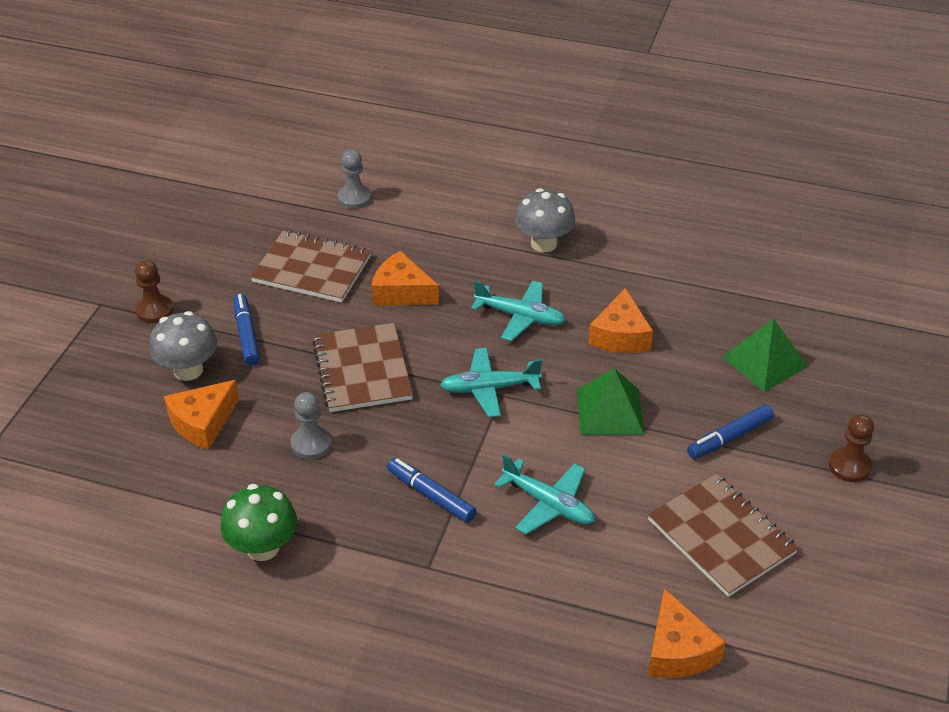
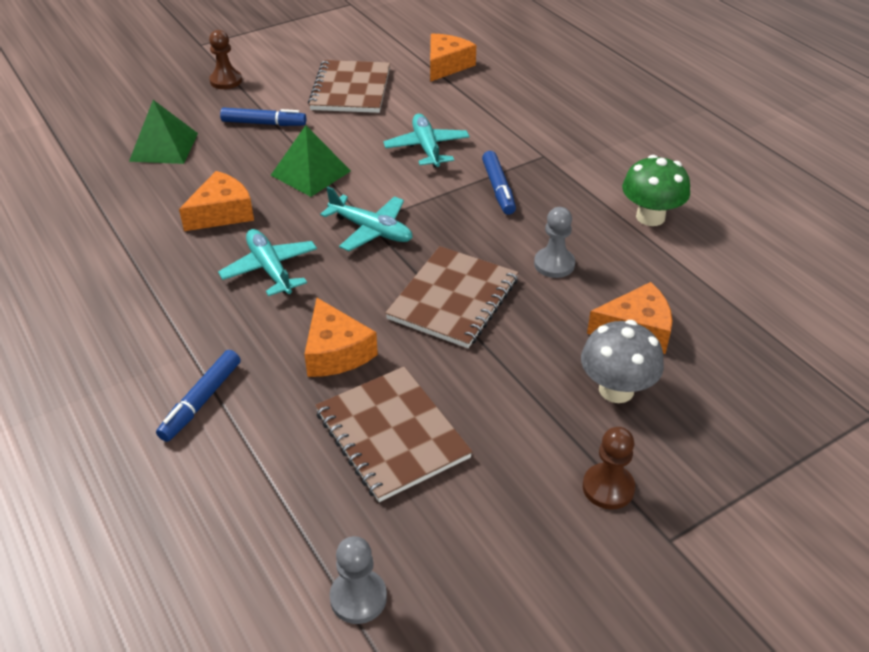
camera: 140 degrees left, 0 degrees up
(246, 335) = (529, 395): blue marker -> blue marker (202, 401)
(354, 198) = (239, 511): grey pawn -> grey pawn (358, 597)
(543, 244) = (148, 322): grey mushroom -> none

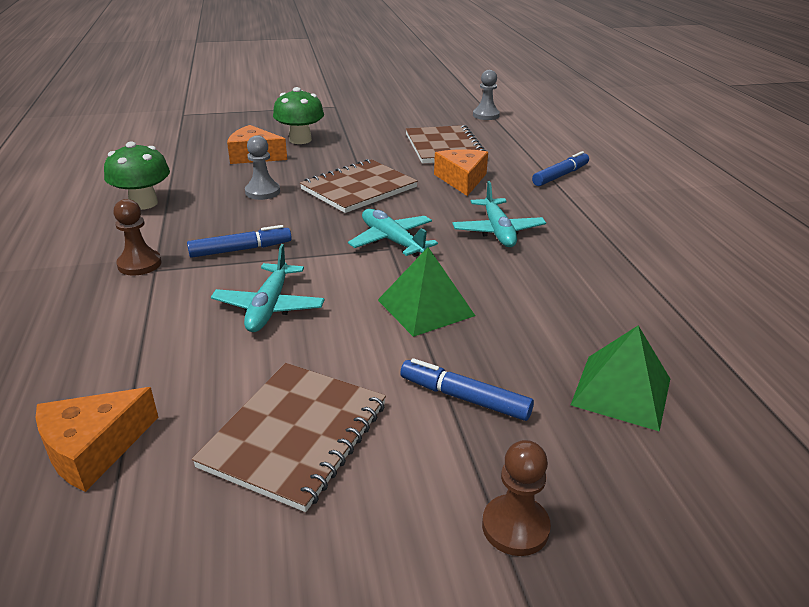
camera: 160 degrees left, 10 degrees down
(222, 213) = (539, 285): orange cheese -> none
(498, 188) = (240, 249): blue marker -> blue marker turned 60 degrees clockwise
(608, 488) = (345, 119): brown pawn -> brown pawn (139, 264)
(616, 390) = (300, 140): grey mushroom -> green mushroom

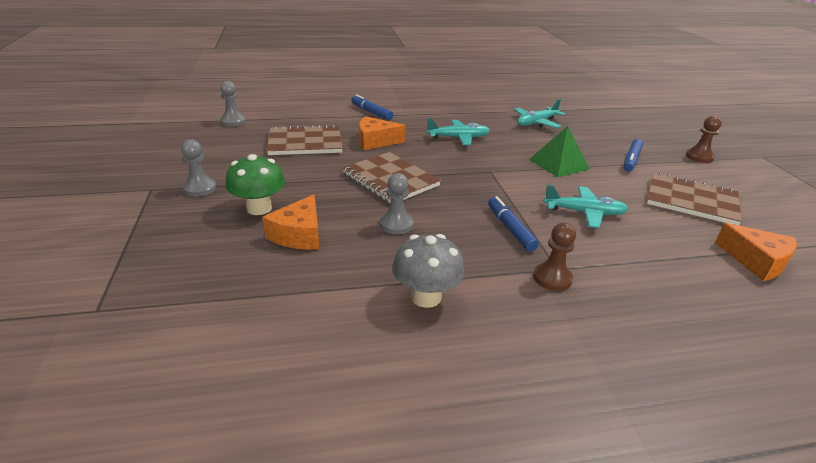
camera: 90 degrees left, 0 degrees up
(143, 203) = (426, 297): green mushroom -> grey mushroom
(336, 119) = (200, 188): none -> grey pawn
(392, 241) = (479, 170): turquoise plane -> turquoise plane (536, 123)
(621, 391) = (603, 129): green pyramid -> none

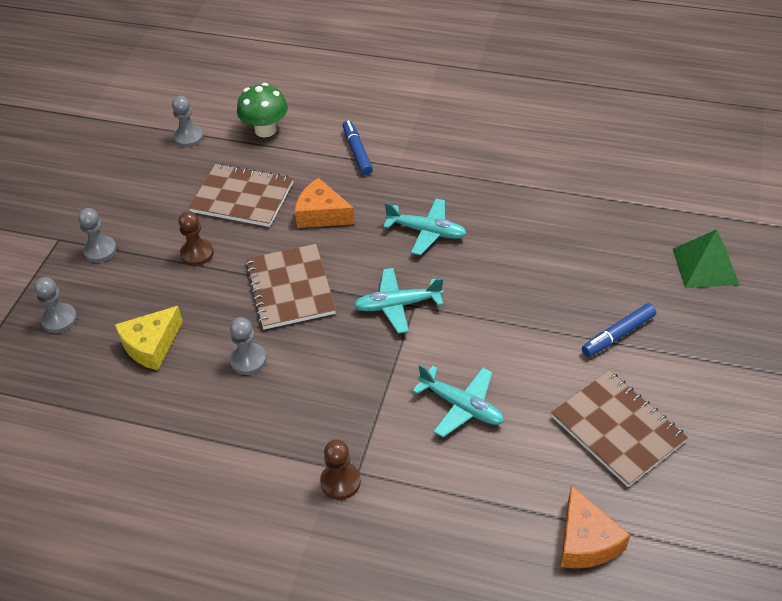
camera: 30 degrees right, 15 degrees up
(189, 237) = (59, 319): none -> grey pawn
(259, 208) = (137, 296): green mushroom -> green mushroom (265, 130)
(299, 234) = (151, 345): orange cheese -> yellow cheese
(426, 297) = (209, 461): grey mushroom -> none
(510, 229) = (357, 404): blue marker -> none
(536, 123) = (559, 225): turquoise plane -> turquoise plane (397, 305)
(558, 164) = (510, 315): green pyramid -> green pyramid (705, 266)
(699, 157) = (726, 356): brown pawn -> brown pawn (197, 254)

